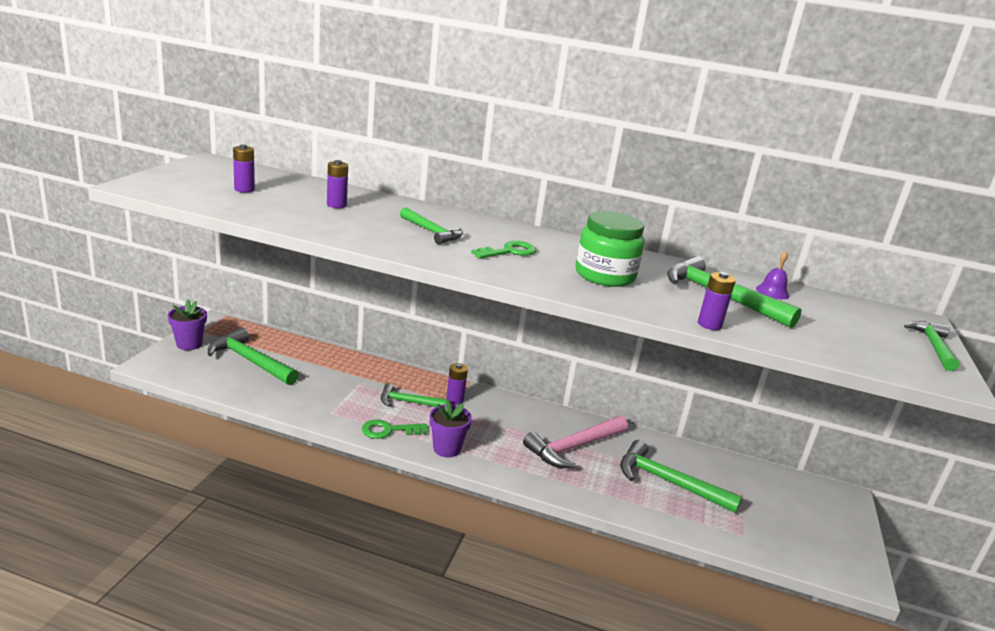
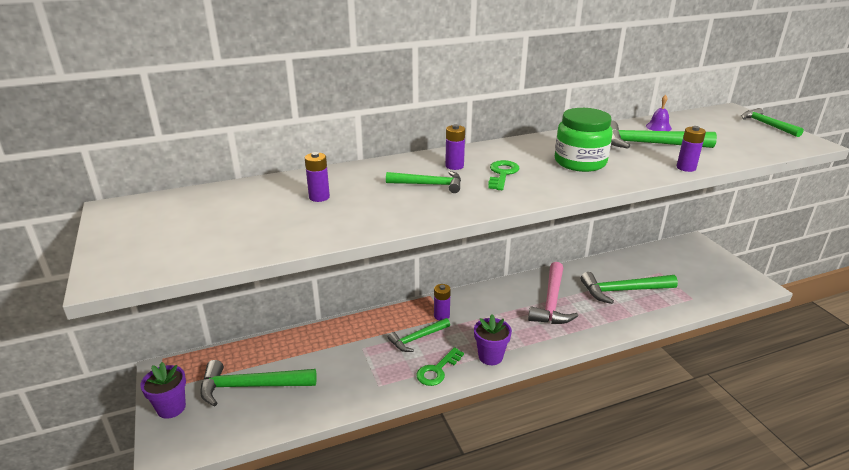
camera: 35 degrees left, 5 degrees up
(244, 189) = (217, 222): purple battery -> purple battery (454, 166)

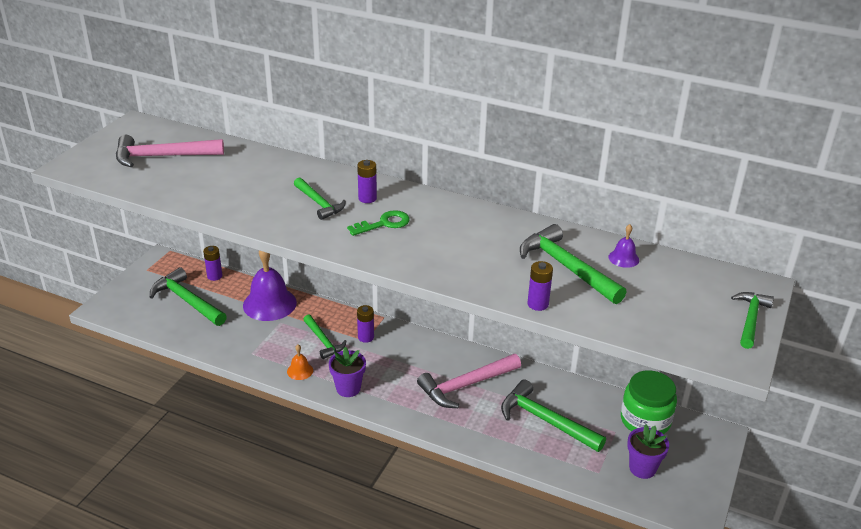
camera: 45 degrees right, 5 degrees up
(171, 408) = (135, 284): purple flower pot -> purple flower pot (642, 468)
(209, 219) = (163, 156): none -> pink hammer
(319, 197) = (240, 174): purple battery -> purple battery (214, 276)
(330, 341) = (269, 304): none -> purple bell
(417, 338) = (323, 341): green hammer -> green hammer turned 135 degrees counterclockwise
(437, 370) = (300, 371): green key -> orange bell
(580, 162) = (464, 248): green jar -> green jar (645, 420)

